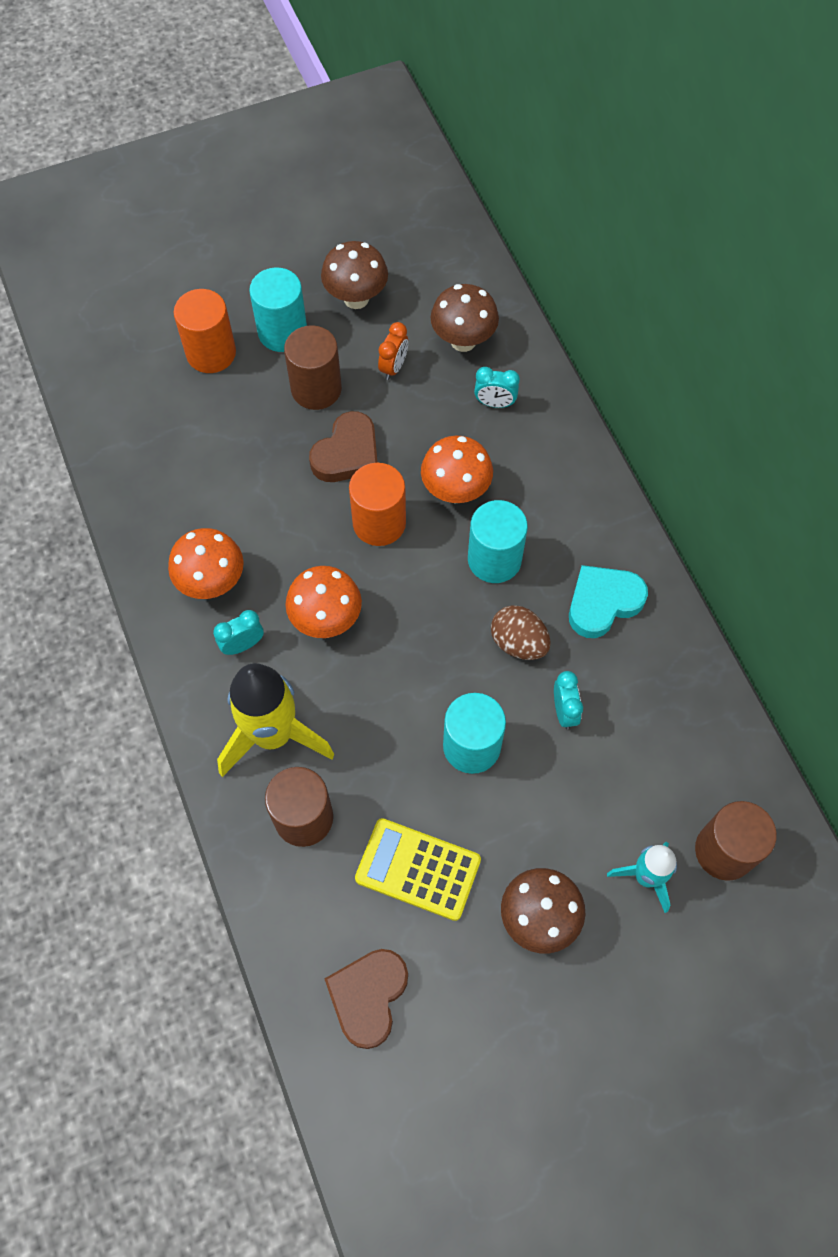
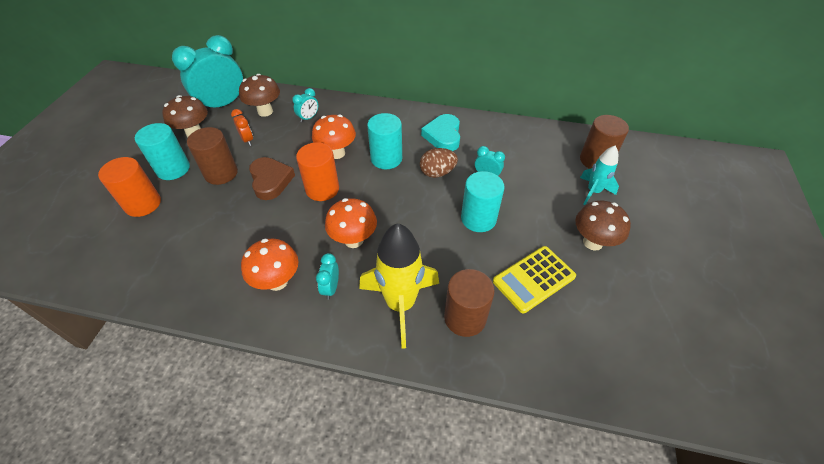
camera: 55 degrees left, 15 degrees down
(368, 997) = (600, 347): brown heart -> none
(434, 280) = (223, 104): none -> turquoise clock

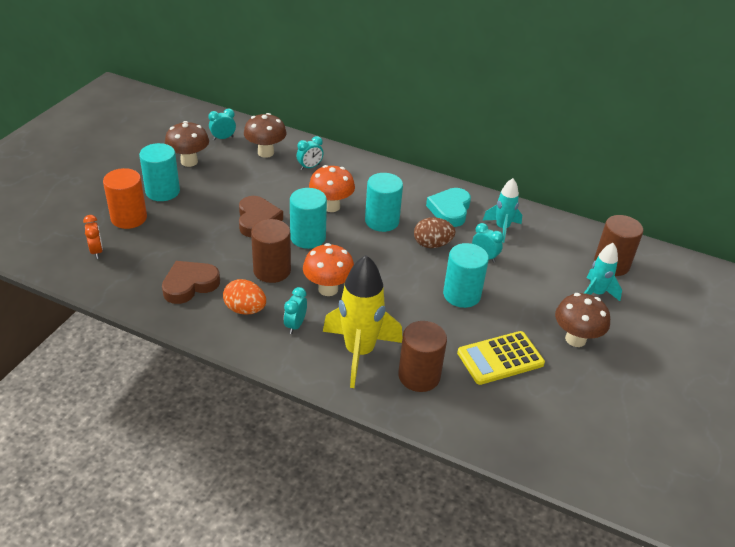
camera: 10 degrees right, 10 degrees down
(216, 266) = (190, 285): none -> brown heart
(221, 173) = (209, 204): brown cylinder -> brown cylinder (272, 270)
(223, 104) = (223, 138): turquoise clock -> turquoise clock, size x0.44
(247, 140) = (241, 177): orange clock -> orange clock (96, 251)
(277, 281) = (245, 309): orange mushroom -> orange egg
(322, 189) = (308, 237): orange cylinder -> turquoise cylinder
(493, 144) = (502, 228): none -> turquoise rocket

